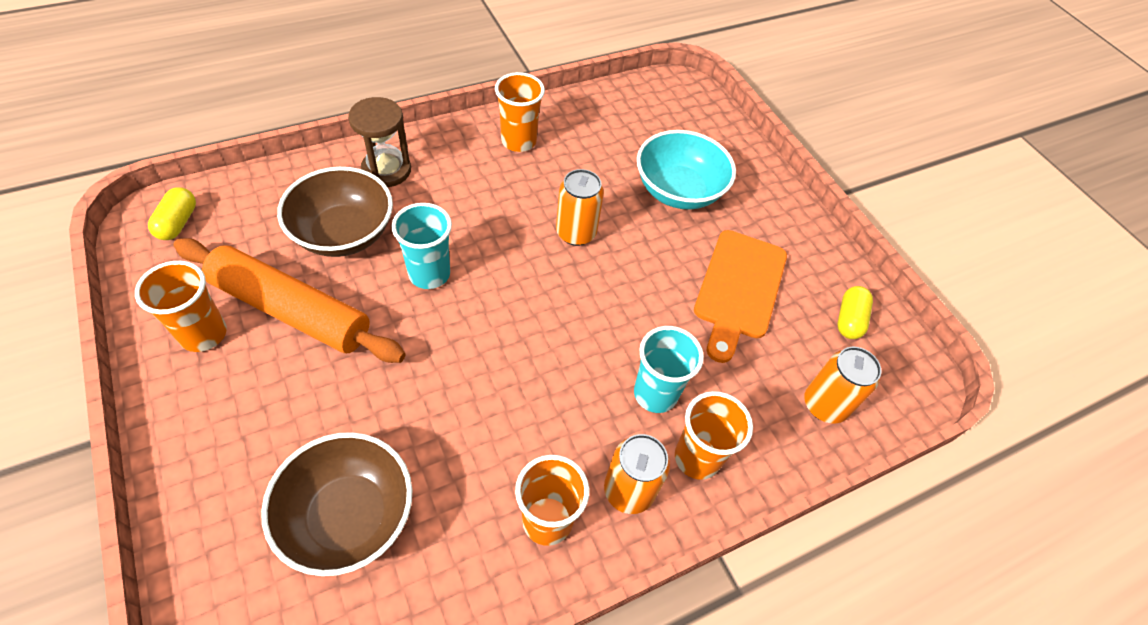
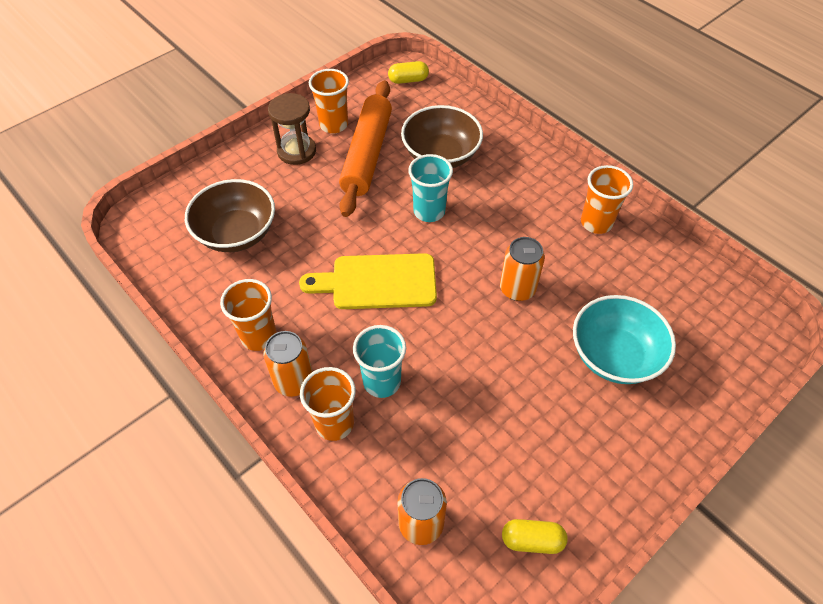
camera: 80 degrees right, 0 degrees up
(386, 170) = (512, 156): brown hourglass -> brown hourglass (296, 151)
(514, 359) = (377, 282): none -> yellow cutting board
(738, 289) = (520, 429): orange cutting board -> none

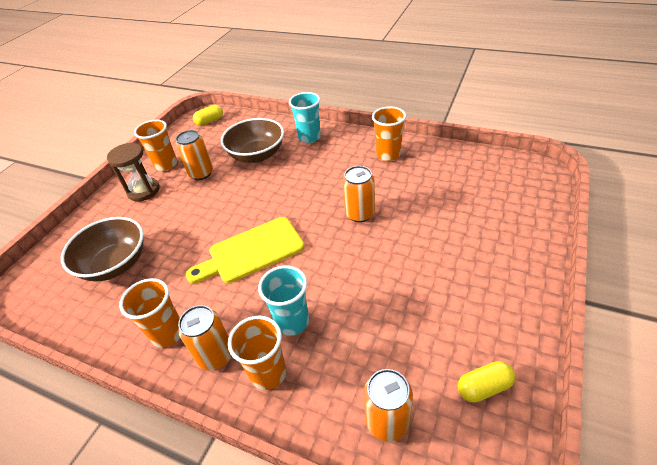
camera: 20 degrees left, 10 degrees down
(367, 154) = (201, 173): orange rolling pin -> orange can
(429, 211) = (267, 191): turquoise cup -> turquoise cup (309, 137)
(614, 355) = (454, 227): turquoise bowl -> none

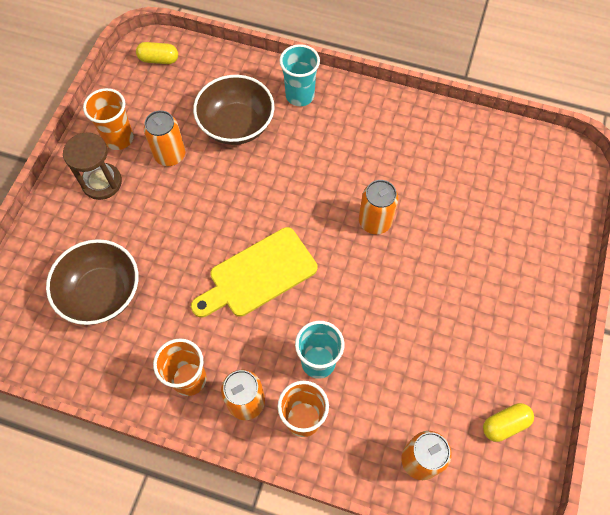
camera: 10 degrees left, 20 degrees up
(210, 121) = (159, 59): yellow capsule -> yellow capsule turned 45 degrees clockwise
(388, 154) = (401, 129): orange cup -> none

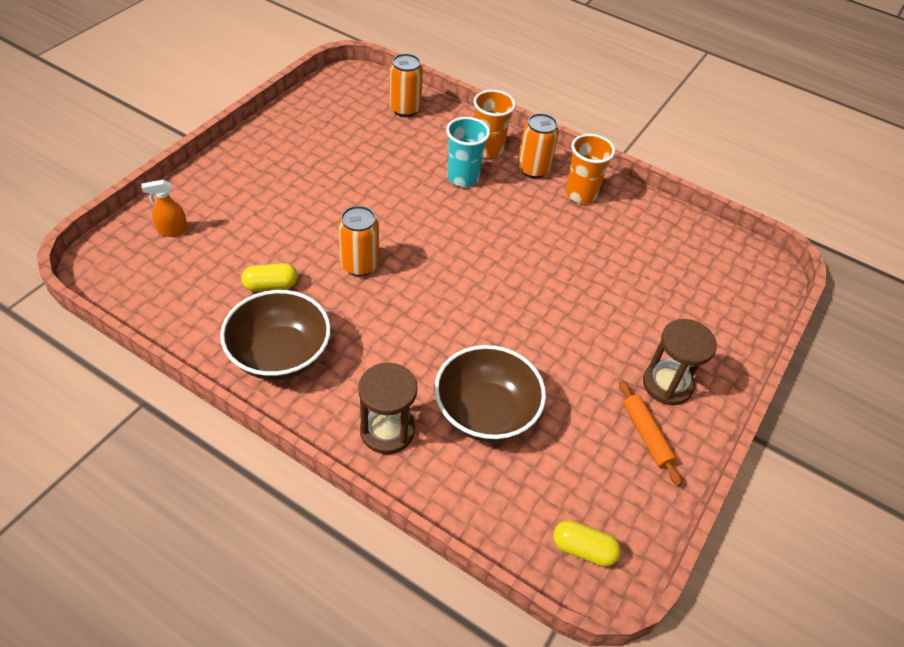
camera: 170 degrees left, 15 degrees down
(102, 293) = (663, 275): brown bowl -> brown bowl (280, 355)
(119, 138) = (646, 435): orange cup -> orange rolling pin
(170, 155) = (579, 396): orange can -> none
(258, 274) = (500, 251): yellow cutting board -> none
(300, 96) = (387, 431): turquoise cup -> brown hourglass
(505, 424) = (327, 110): yellow capsule -> yellow capsule (271, 285)
(545, 209) = (172, 230): none -> orange spray bottle

